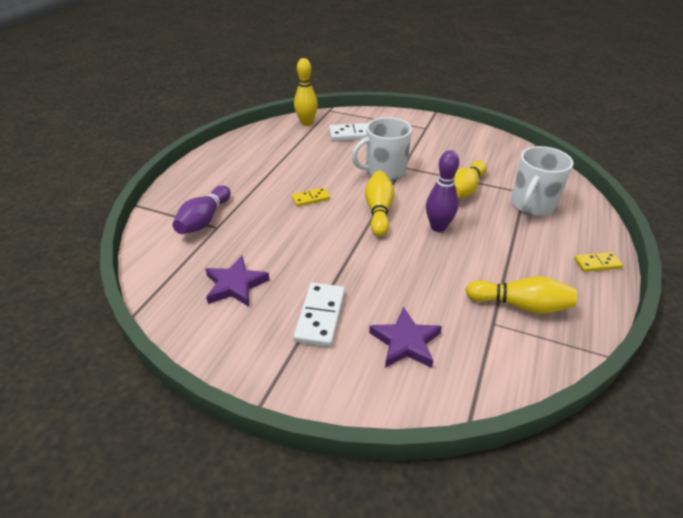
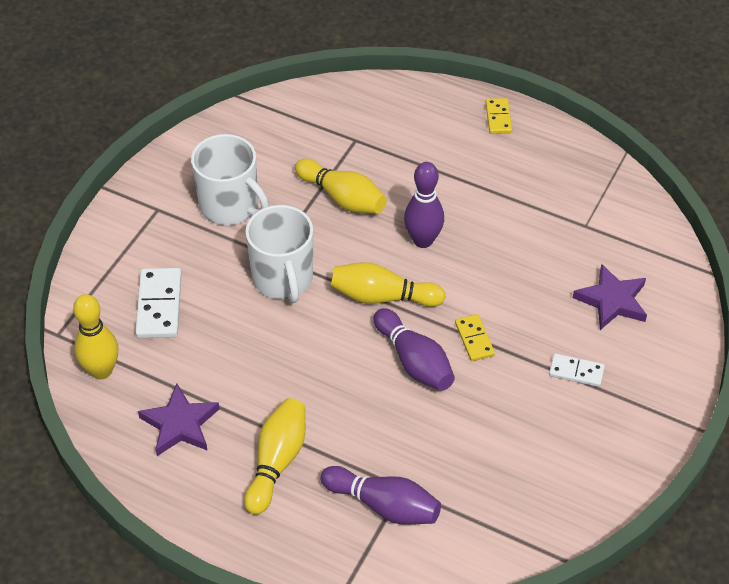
camera: 85 degrees left, 10 degrees up
(235, 285) = (523, 457): purple star -> purple star (180, 424)
(310, 198) = (343, 373): yellow domino -> yellow domino (474, 339)
(320, 316) = (576, 371): white domino -> white domino, size x0.61
(323, 227) = (414, 361): none -> purple bowling pin
(520, 305) = (560, 197): yellow bowling pin -> yellow bowling pin (277, 462)
(532, 205) = (385, 140): white mug -> white mug (230, 206)

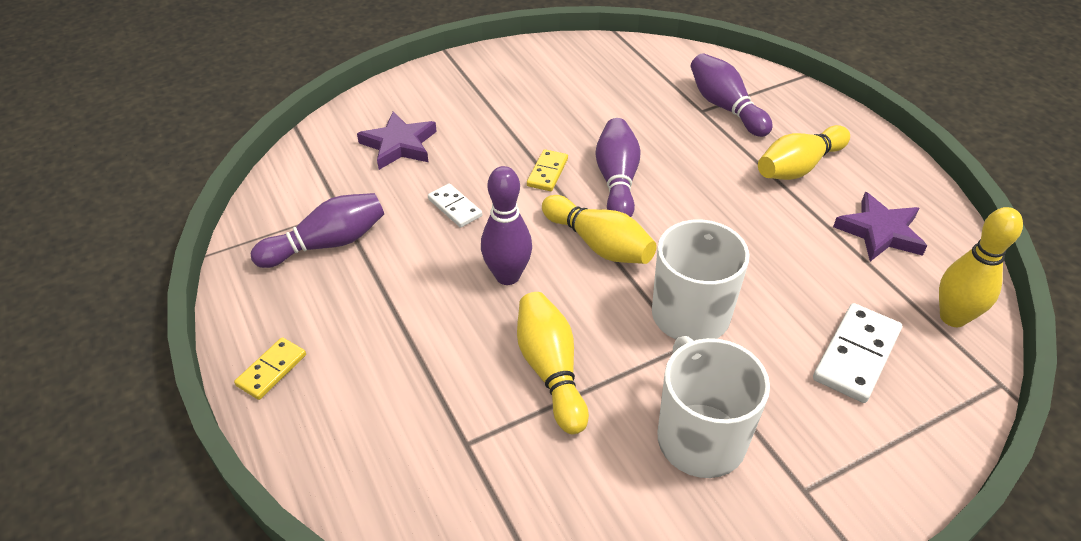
camera: 145 degrees left, 5 degrees down
(562, 198) = (327, 244): none -> purple bowling pin
(576, 371) = (490, 116): white domino -> white domino (454, 207)

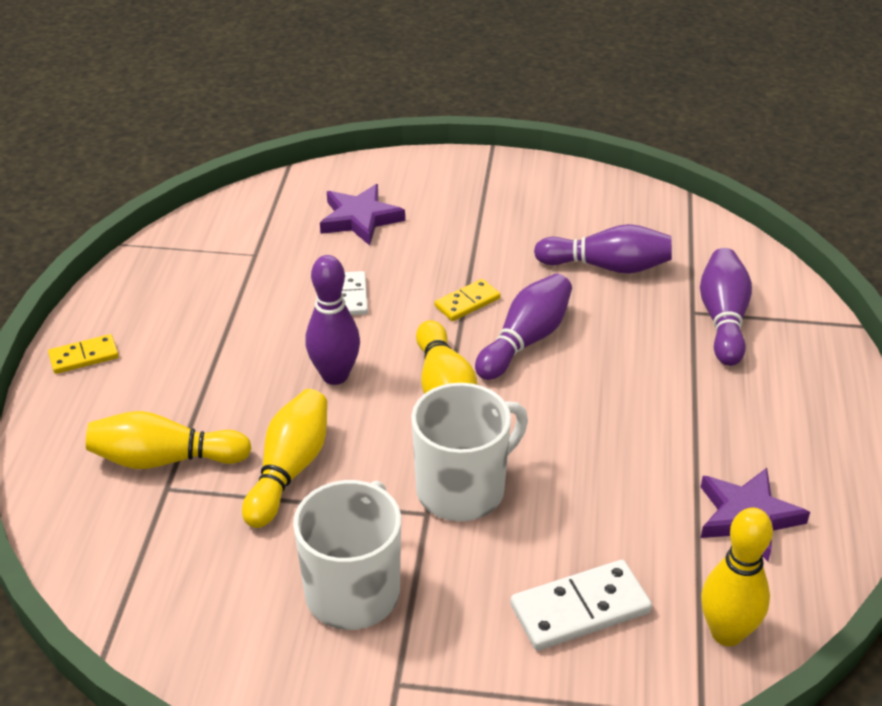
camera: 35 degrees right, 5 degrees down
(327, 244) = (217, 278): purple bowling pin -> purple bowling pin (607, 266)
(798, 167) = (734, 413): yellow bowling pin -> yellow bowling pin (165, 459)

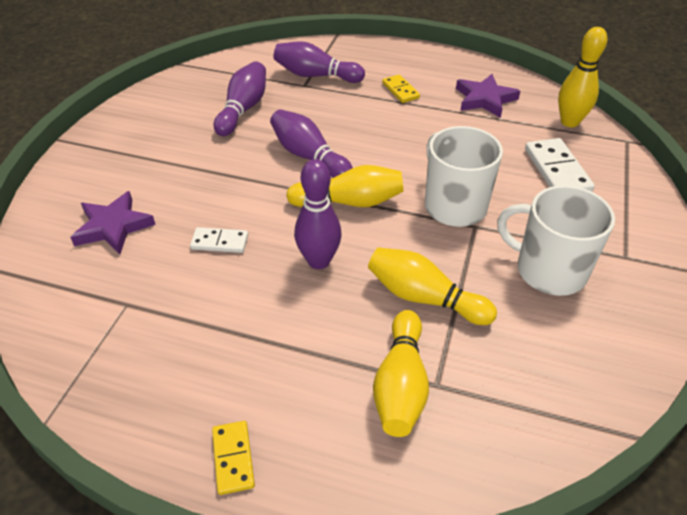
camera: 80 degrees left, 5 degrees up
(467, 302) = (255, 178): yellow domino -> yellow domino (400, 90)

